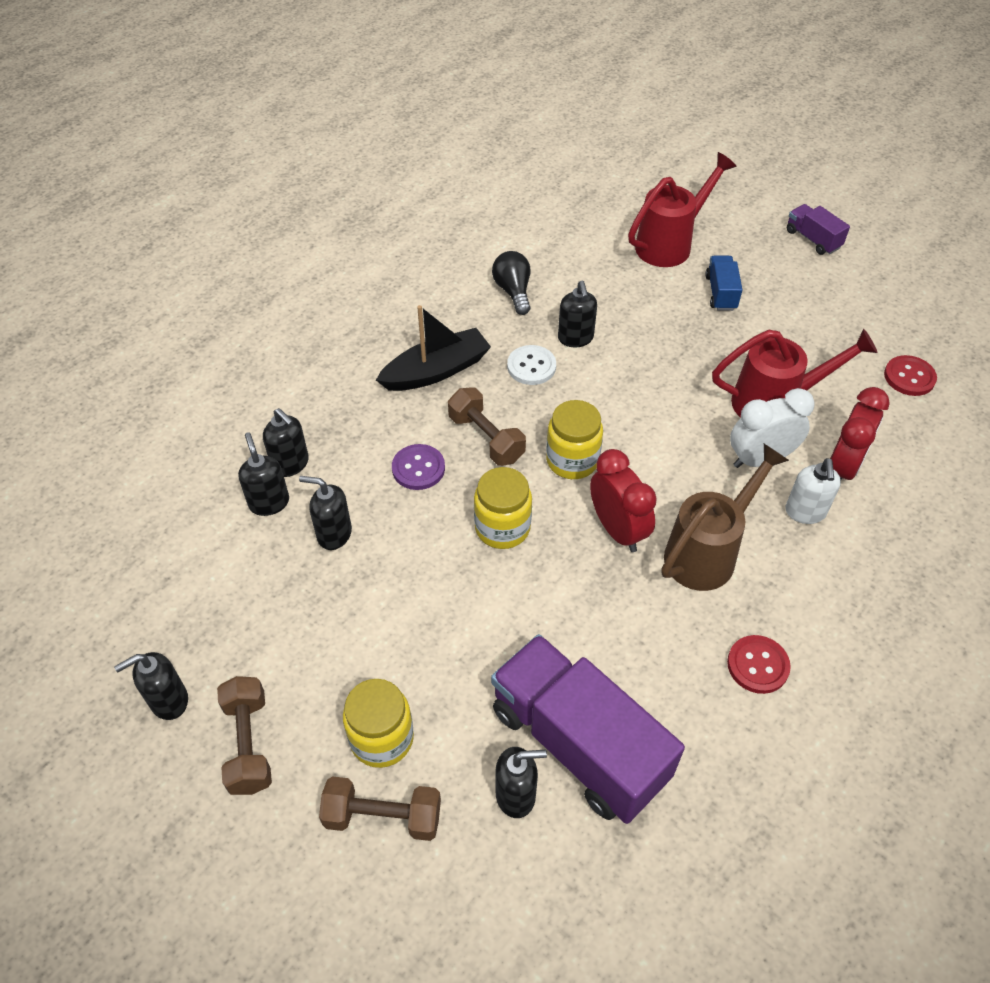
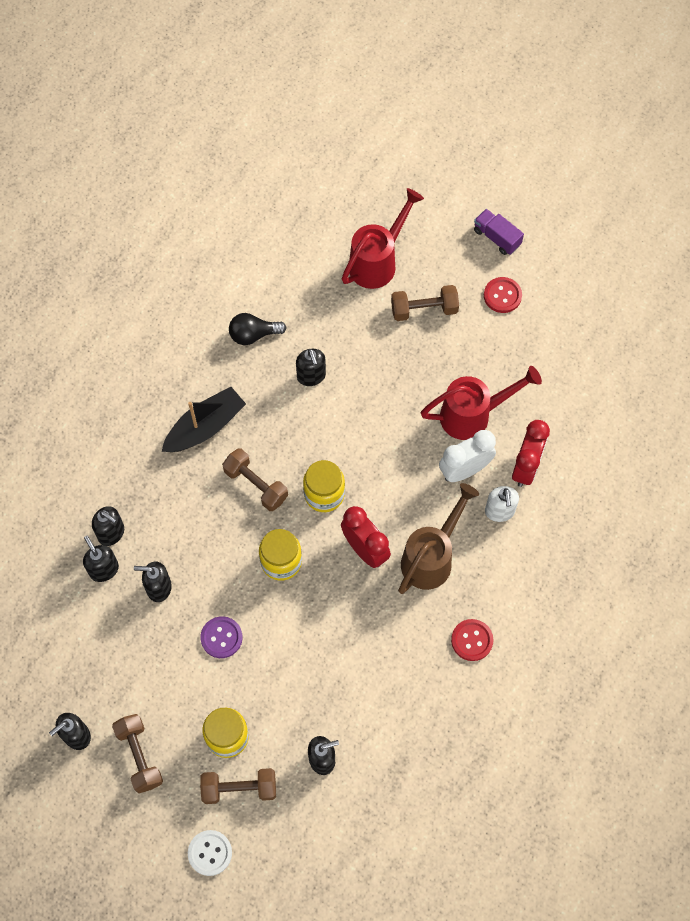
camera: 10 degrees left, 15 degrees up
(418, 468) = (209, 521): purple button -> purple button (221, 637)
(513, 291) = (253, 335): black light bulb -> black light bulb turned 75 degrees counterclockwise
(531, 366) = (280, 410): white button -> white button (210, 853)
(578, 743) = (358, 717): purple truck -> none
(721, 293) = (424, 309): blue truck -> brown dumbbell
(909, 377) = (575, 373): red button -> red button (502, 296)

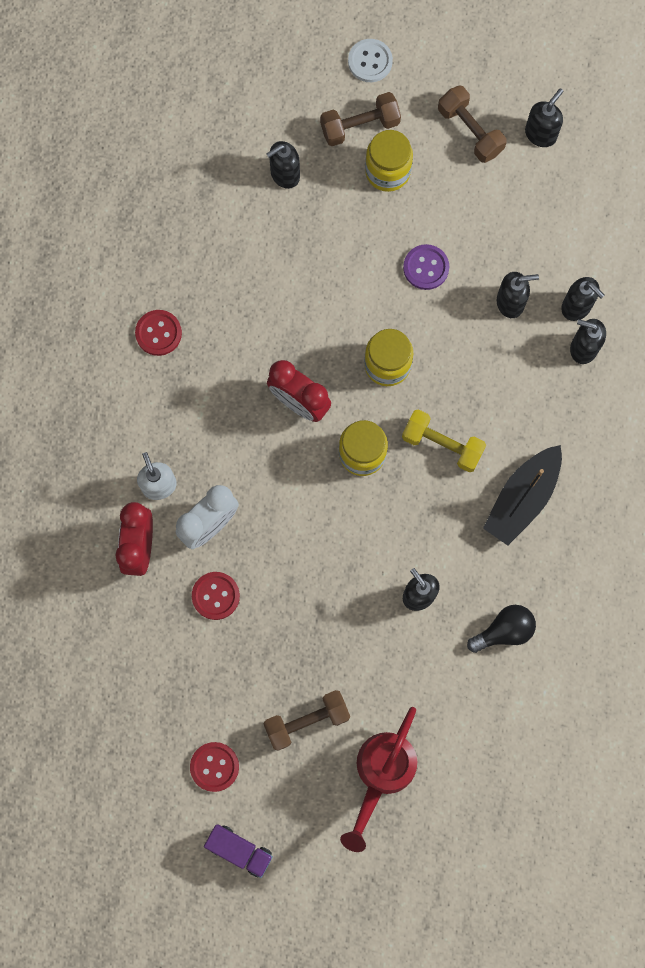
camera: 165 degrees right, 10 degrees up
(256, 485) = (442, 445): brown dumbbell -> yellow dumbbell
(431, 557) = (223, 412): brown watering can -> none
(473, 415) = (215, 596): red watering can -> red button

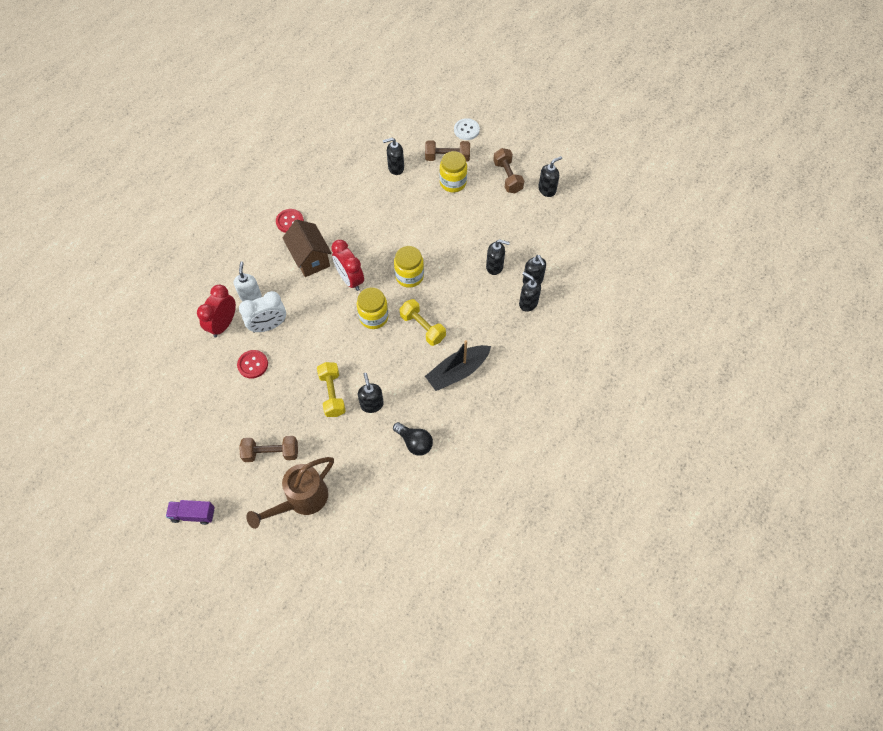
camera: 20 degrees right, 15 degrees down
(214, 766) = (203, 459): red button -> none
(221, 388) = (310, 258): none -> brown house
(239, 850) = (193, 514): purple truck -> purple truck turned 135 degrees clockwise
(354, 599) = (332, 394): none -> yellow dumbbell
(381, 773) = (301, 500): red watering can -> brown watering can
(426, 268) = (453, 235): purple button -> none
(504, 631) = (414, 442): black light bulb -> black light bulb turned 45 degrees clockwise

